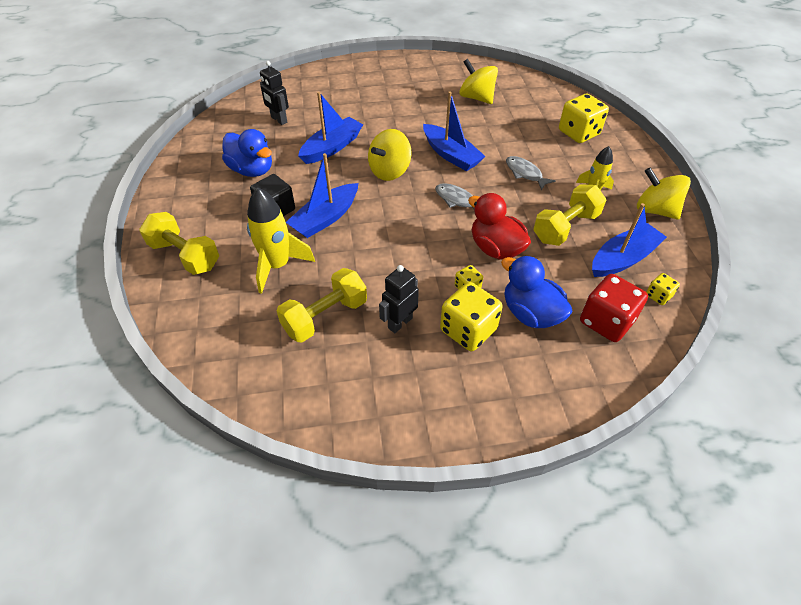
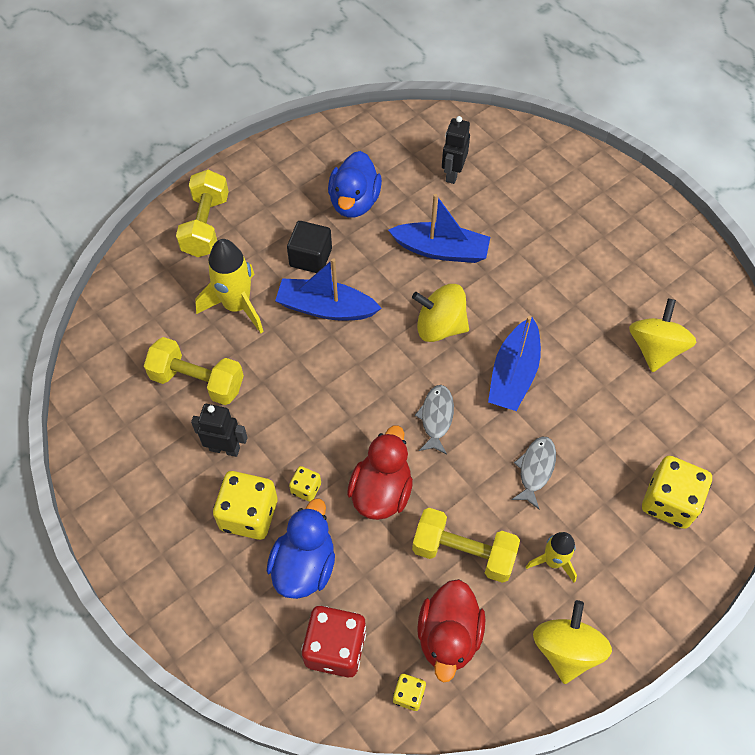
camera: 60 degrees right, 10 degrees up
(623, 258) = (448, 636): blue boat -> red duck

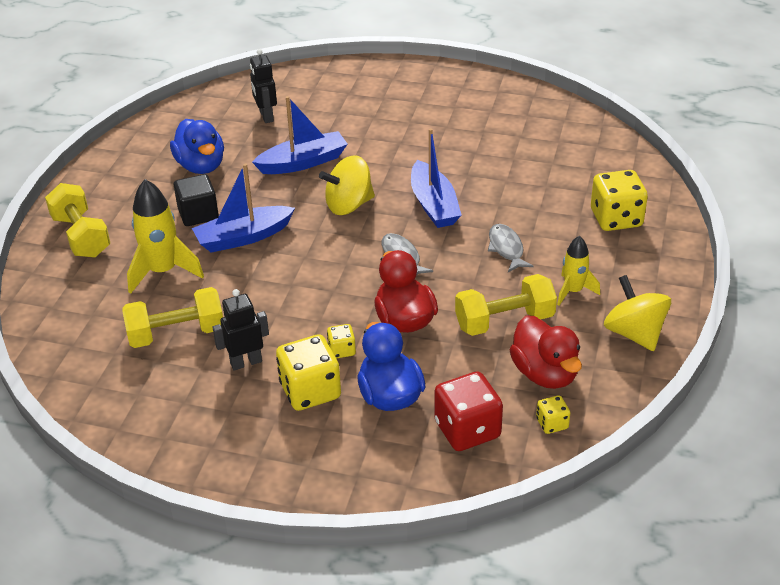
camera: 35 degrees left, 20 degrees down
(655, 348) = (519, 144): yellow spinning top -> none

